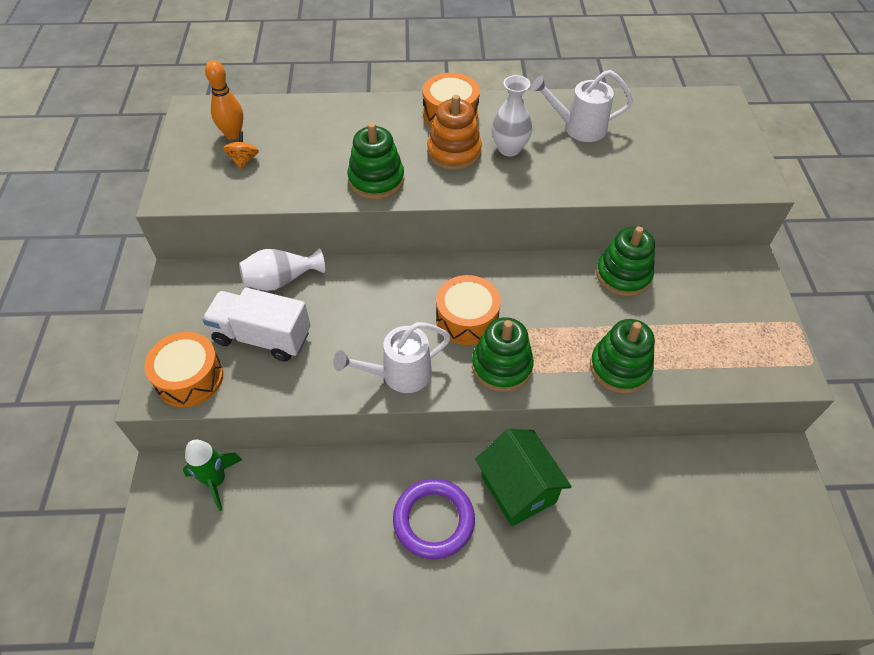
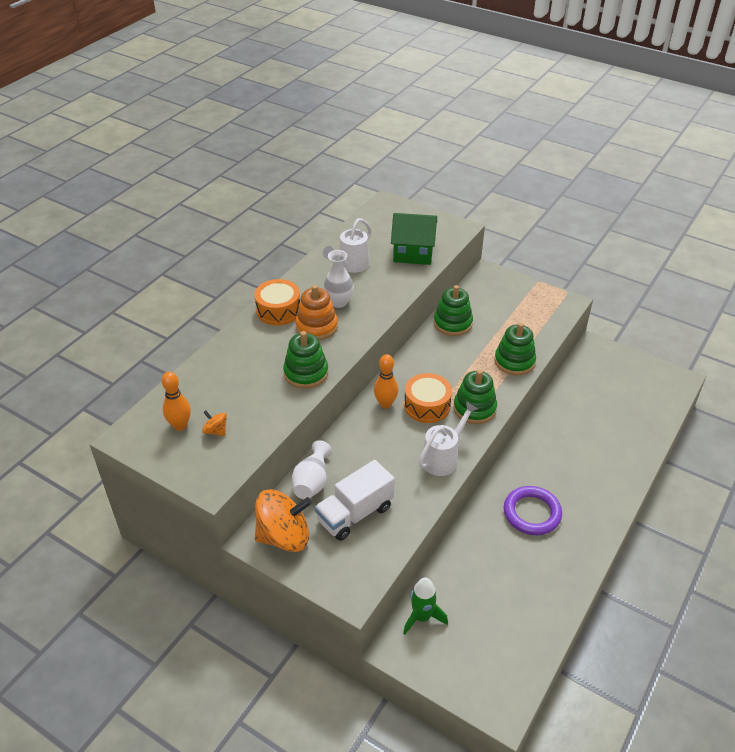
camera: 55 degrees left, 10 degrees down
(189, 378) = (357, 569): orange drum -> none
(197, 297) = (284, 536): none -> orange spinning top
(399, 374) = (443, 458): white watering can -> white watering can turned 150 degrees counterclockwise
(438, 281) = (385, 404): none -> orange bowling pin
(518, 489) = (538, 463): green house -> green house (413, 253)

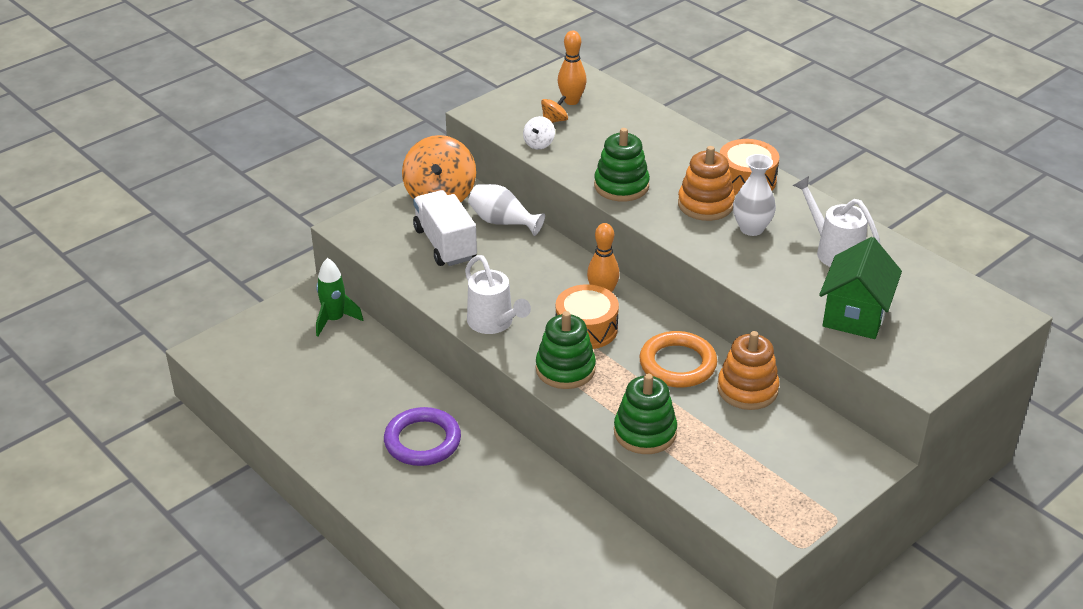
camera: 105 degrees right, 5 degrees down
(256, 434) = (539, 144): none -> white spinning top
(443, 356) = (677, 364): none -> orange ring
(452, 323) = (747, 389): green stacking toy -> orange stacking toy

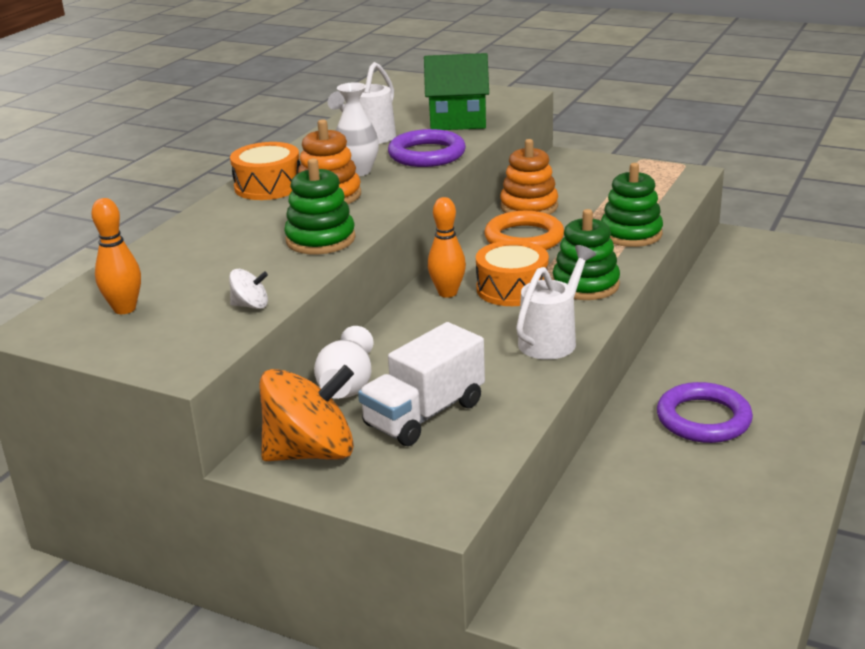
camera: 110 degrees left, 10 degrees down
(334, 320) = (560, 563): green rocket -> none
(554, 120) = (184, 309): orange spinning top -> none
(770, 273) = (427, 154): none -> purple ring

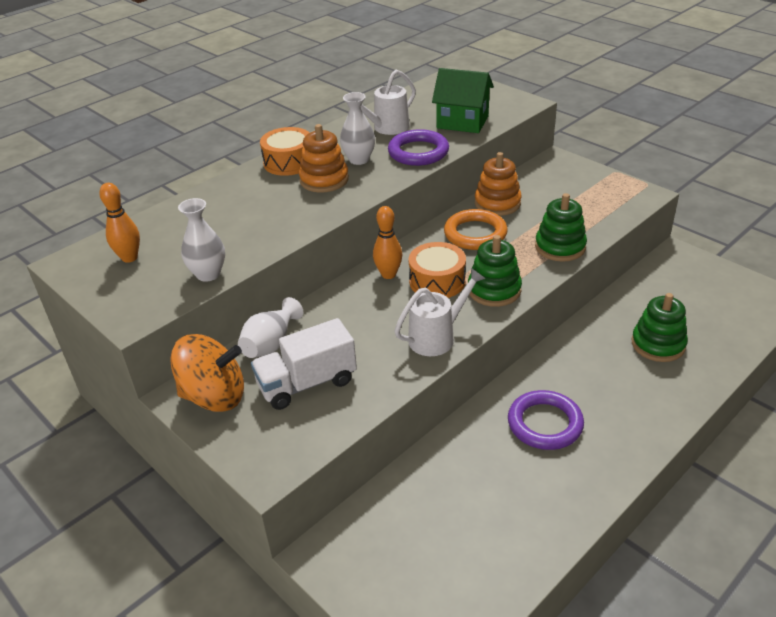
camera: 20 degrees right, 10 degrees up
(251, 305) = (208, 274): white spinning top -> white vase
(320, 239) = (292, 222): green stacking toy -> green stacking toy (658, 344)

